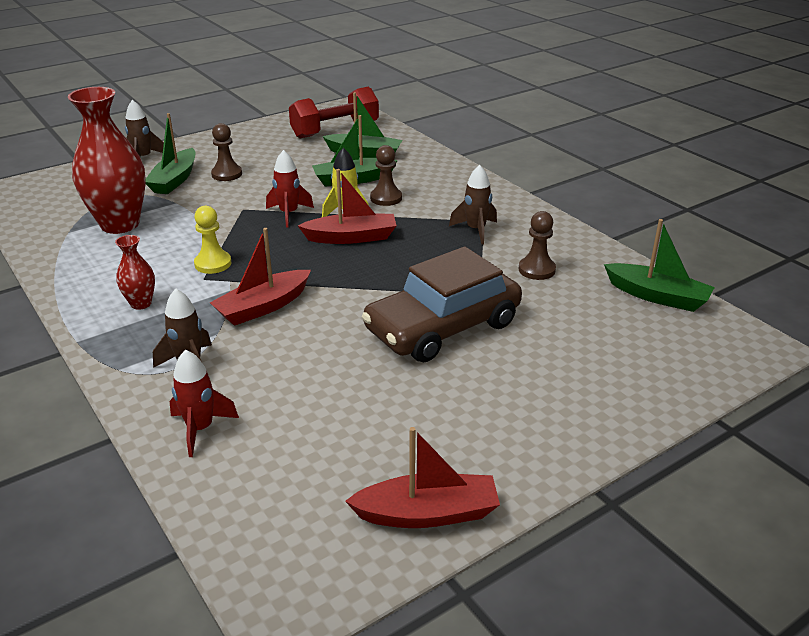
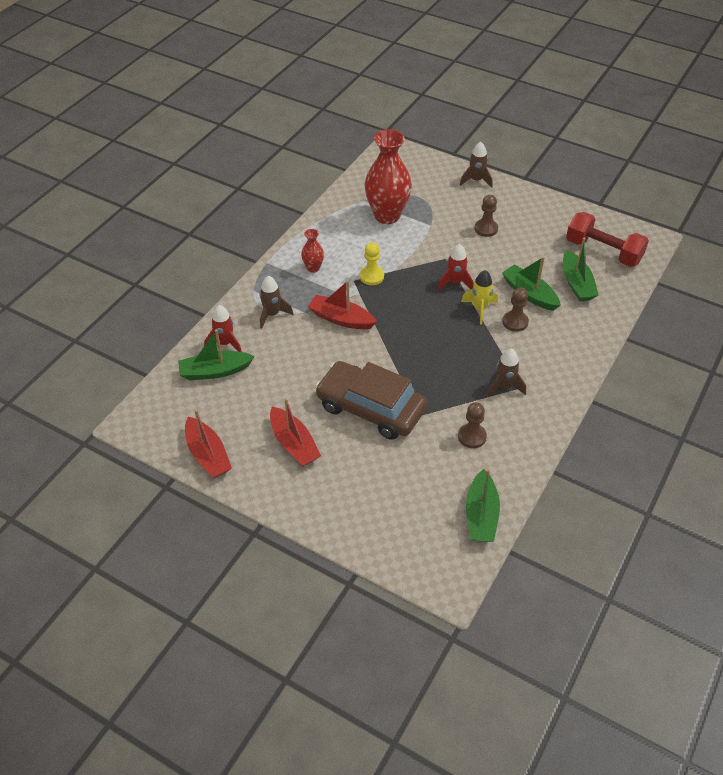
camera: 65 degrees right, 15 degrees up
(174, 180) = (458, 209): green boat -> green boat (215, 371)
(351, 237) = (447, 325): red boat -> red boat (294, 444)

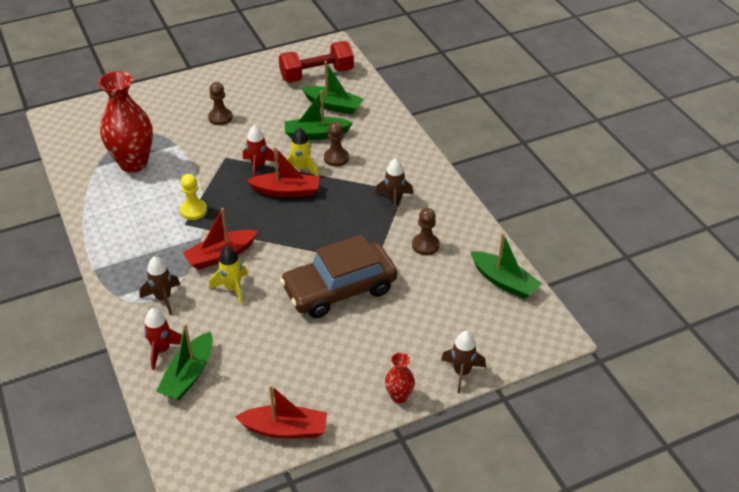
camera: 55 degrees left, 5 degrees down
(294, 444) = (330, 360): red boat -> red boat (286, 191)
(313, 268) = (139, 242): red vase -> red vase (399, 396)
(315, 345) = (232, 288): none -> yellow rocket
(476, 180) = (159, 92): brown rocket -> brown rocket (461, 372)

